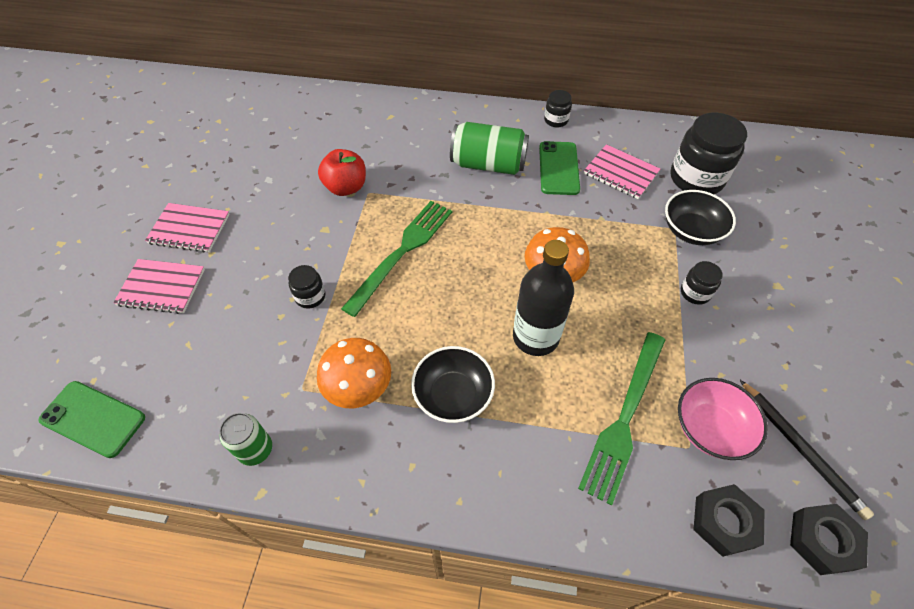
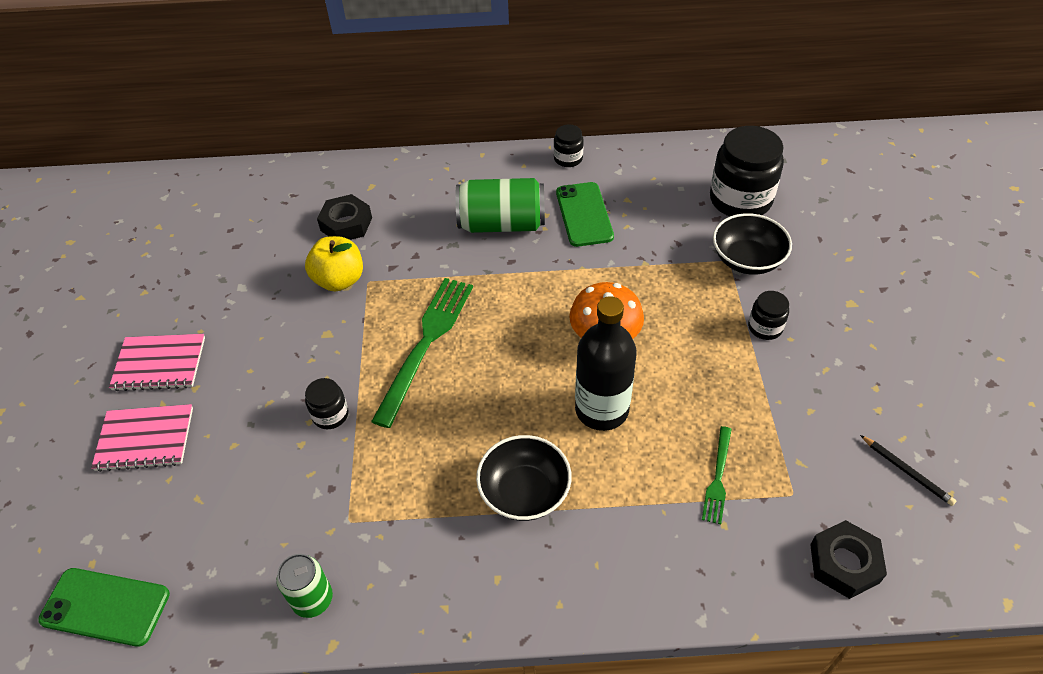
camera: 10 degrees left, 5 degrees down
(346, 187) = (339, 280): red apple -> yellow apple
(358, 387) = (414, 505): orange mushroom -> none
(620, 173) = (655, 208): pink notebook -> none
(624, 418) = (717, 478): green fork -> green fork, size x0.51
(710, 428) = (810, 469): pink bowl -> none
(800, 449) = (906, 471): black pencil -> black pencil, size x0.60
(822, 541) = (946, 560): black nut -> black nut (346, 224)

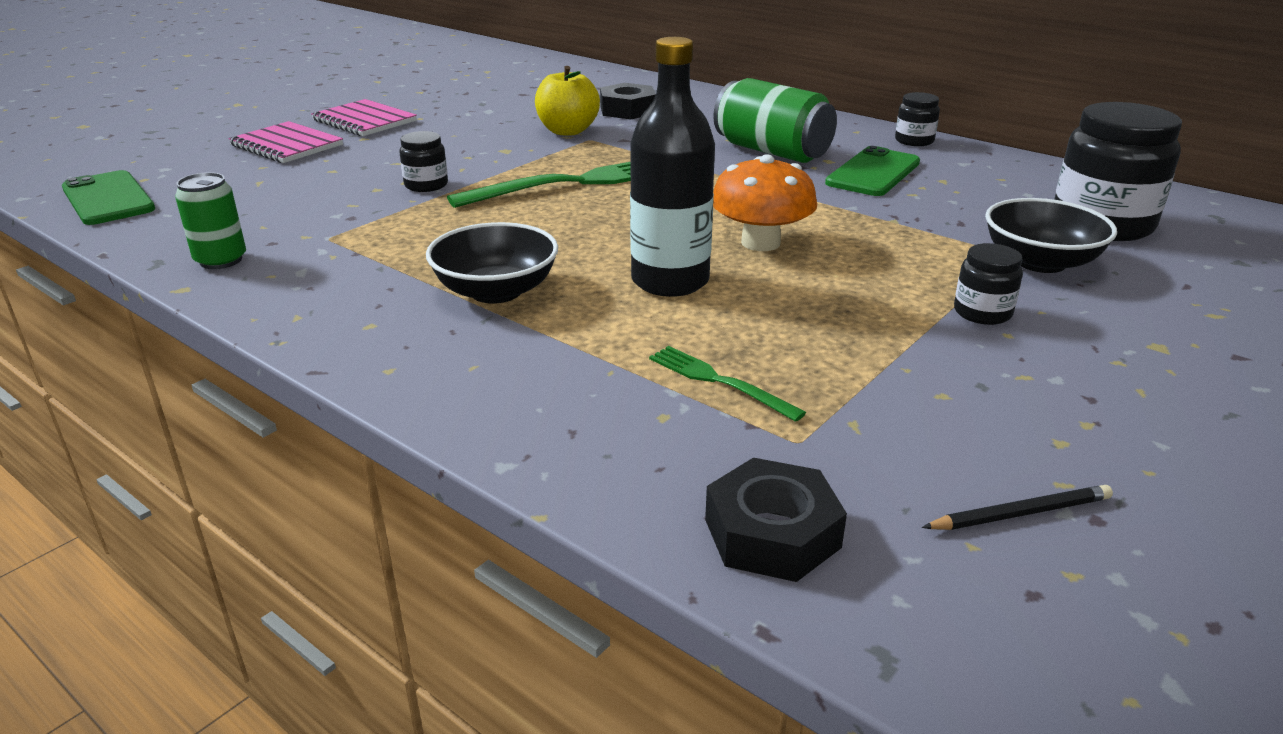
camera: 40 degrees right, 20 degrees down
(717, 478) = (719, 381): green fork -> green fork turned 75 degrees clockwise
(906, 471) = (1020, 514): black pencil -> black pencil turned 105 degrees counterclockwise

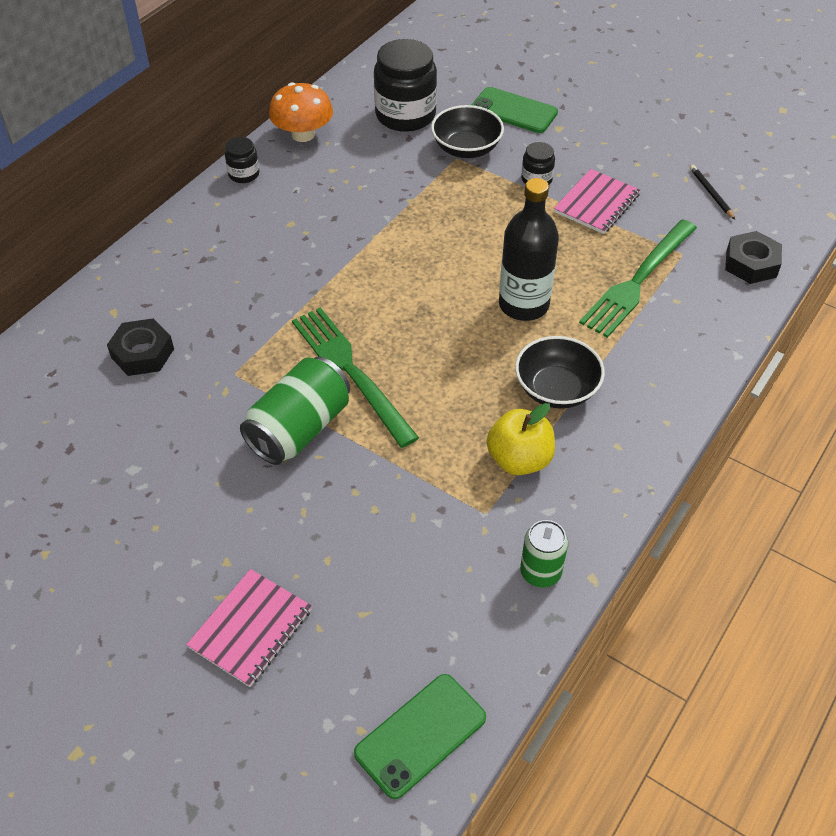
camera: 95 degrees left, 20 degrees up
(364, 121) = (164, 579): pink notebook -> pink notebook (597, 203)
(426, 185) = (363, 473): black jar -> none
(567, 131) = (209, 392): yellow apple -> yellow apple (519, 459)
(719, 381) = (637, 281): green fork -> green fork, size x1.96
(760, 243) = (457, 263): orange mushroom -> orange mushroom (303, 134)
(772, 151) = (270, 254): green can -> green can (299, 428)
(873, 173) = (319, 202): green phone -> green phone (514, 111)

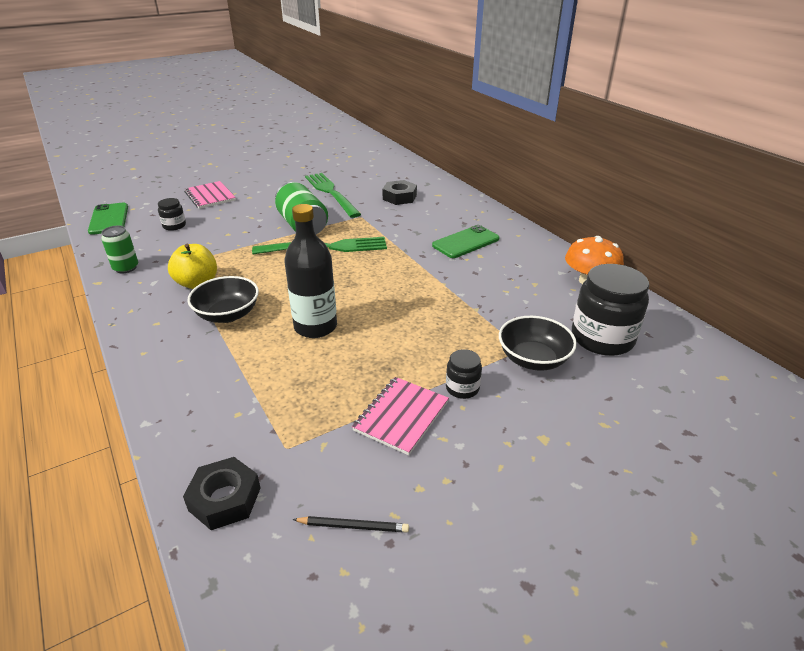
camera: 115 degrees right, 15 degrees down
(244, 174) = (546, 249): black jar -> black jar (174, 226)
(514, 111) = (589, 413): green phone -> green phone (466, 242)
(597, 203) = (401, 416): pink notebook -> pink notebook turned 60 degrees clockwise
(637, 281) = (282, 399): green fork -> green fork (331, 193)

